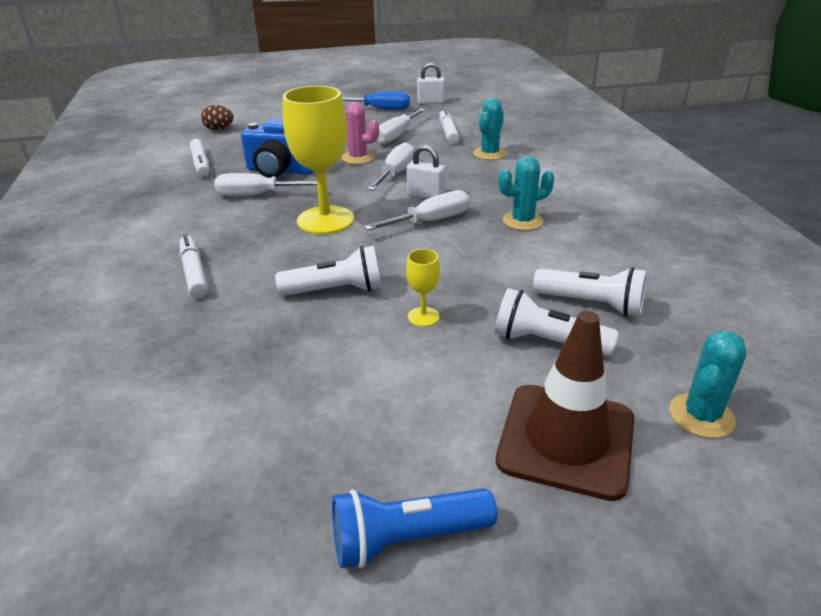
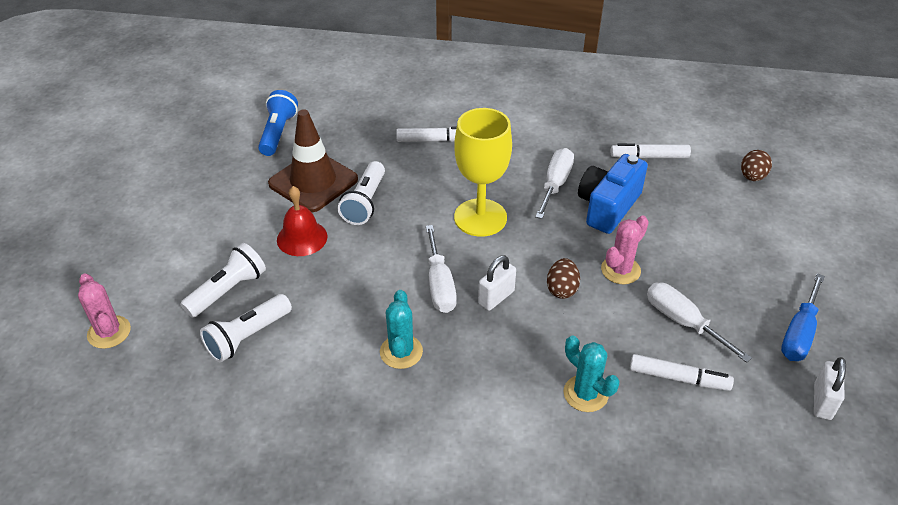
camera: 110 degrees right, 10 degrees up
(395, 174) = (562, 289): white screwdriver -> brown egg
(407, 539) = (147, 186): blue flashlight -> blue flashlight (278, 133)
(423, 317) = (302, 238): yellow goblet -> red bell
(566, 440) = (148, 262): brown traffic cone -> brown traffic cone (313, 182)
(701, 416) = (109, 332): turquoise cactus -> pink cactus

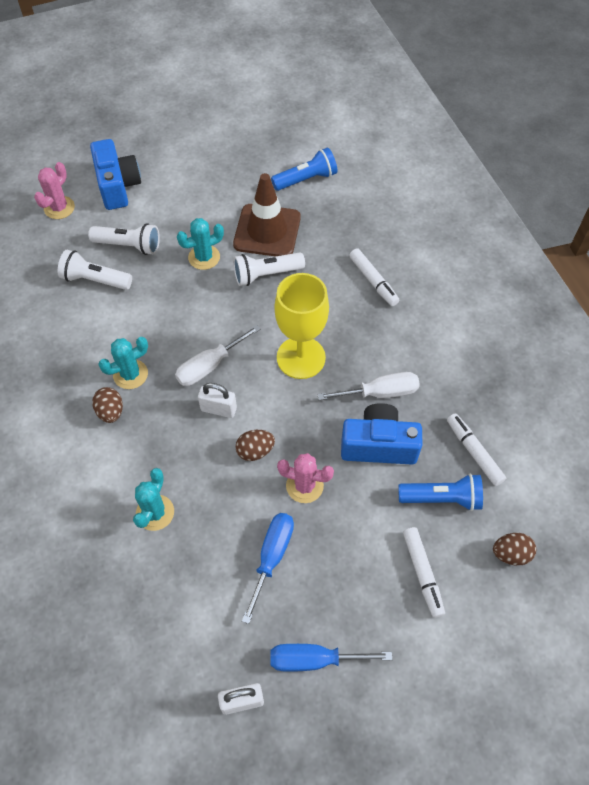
camera: 60 degrees right, 15 degrees up
(134, 269) = (118, 186): none -> blue camera
(302, 238) = (204, 257): red bell -> turquoise cactus
(436, 386) = (110, 411): none -> brown egg
(678, 378) = (206, 575): white marker -> white marker (422, 573)
(682, 192) = (442, 498): none -> blue flashlight
(683, 322) = (272, 557): white screwdriver -> blue screwdriver

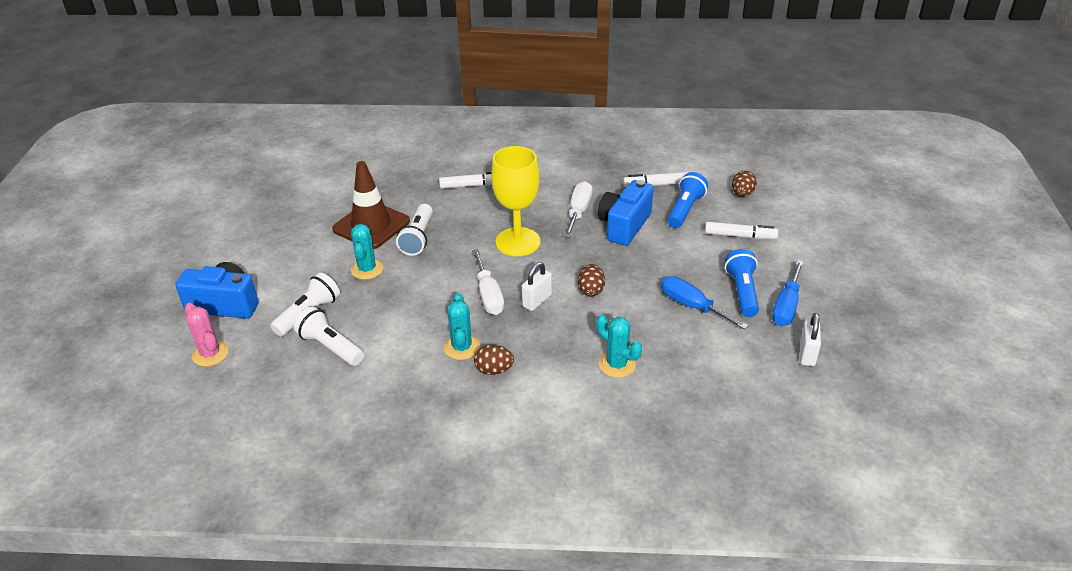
camera: 65 degrees left, 20 degrees down
(95, 280) = (330, 347): white flashlight -> white flashlight turned 90 degrees clockwise
(304, 486) = (638, 272): pink cactus -> none
(306, 179) = (335, 189): blue flashlight -> blue flashlight (742, 292)

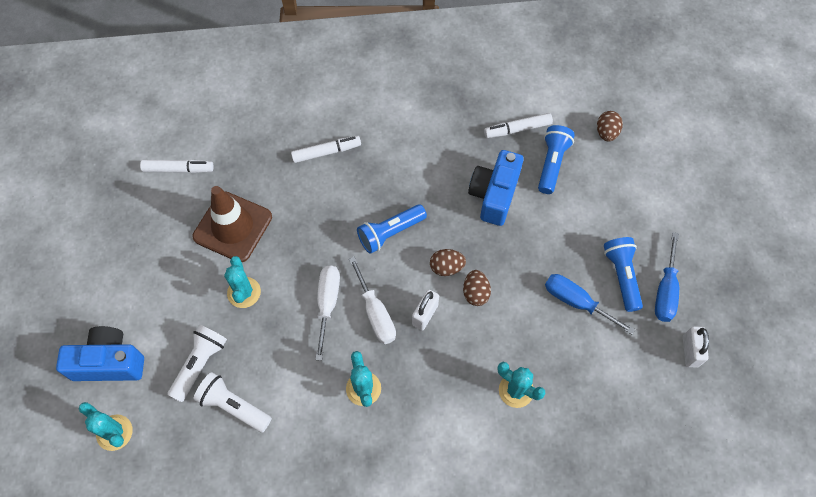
camera: 10 degrees left, 25 degrees up
(210, 354) = (114, 432): pink cactus -> turquoise cactus
(418, 238) = (286, 240): white flashlight -> none
(494, 370) = (400, 414): brown egg -> brown egg (446, 267)
(517, 242) = (390, 233): yellow goblet -> blue flashlight
(578, 212) = (444, 180): white screwdriver -> white screwdriver (327, 304)
(740, 236) = (611, 196): white marker -> white marker (178, 169)

